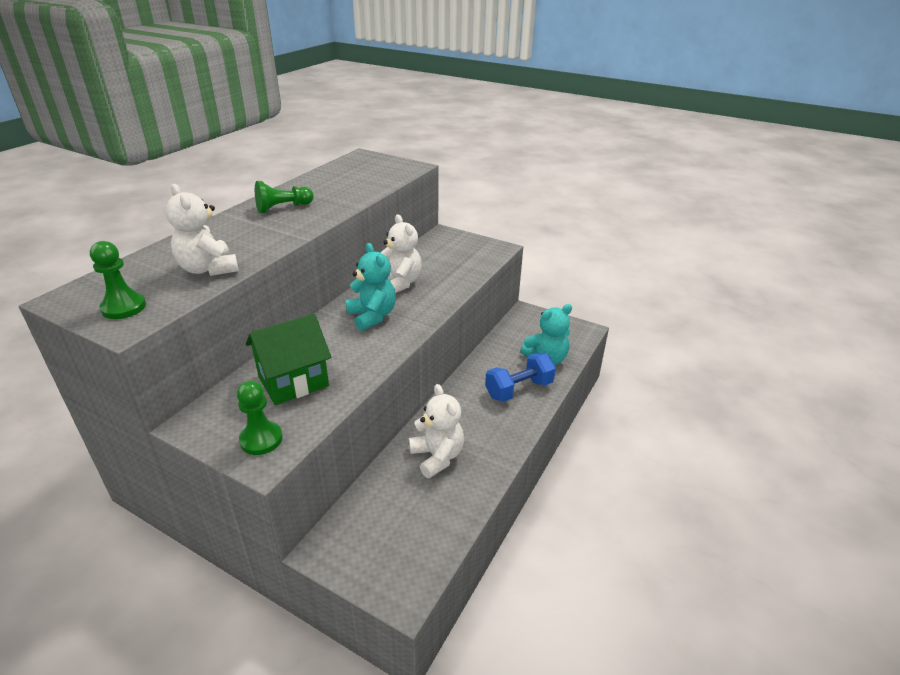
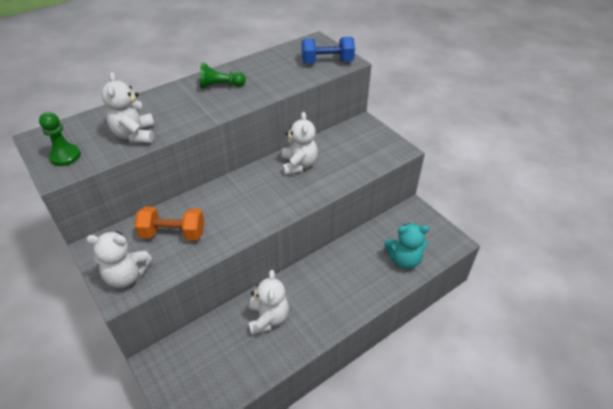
camera: 25 degrees right, 10 degrees up
(261, 439) = (127, 276): green pawn -> white teddy bear
(293, 381) = (173, 234): green house -> orange dumbbell
(372, 316) = (259, 191): turquoise teddy bear -> none
(519, 389) = (364, 281): blue dumbbell -> blue dumbbell (327, 62)

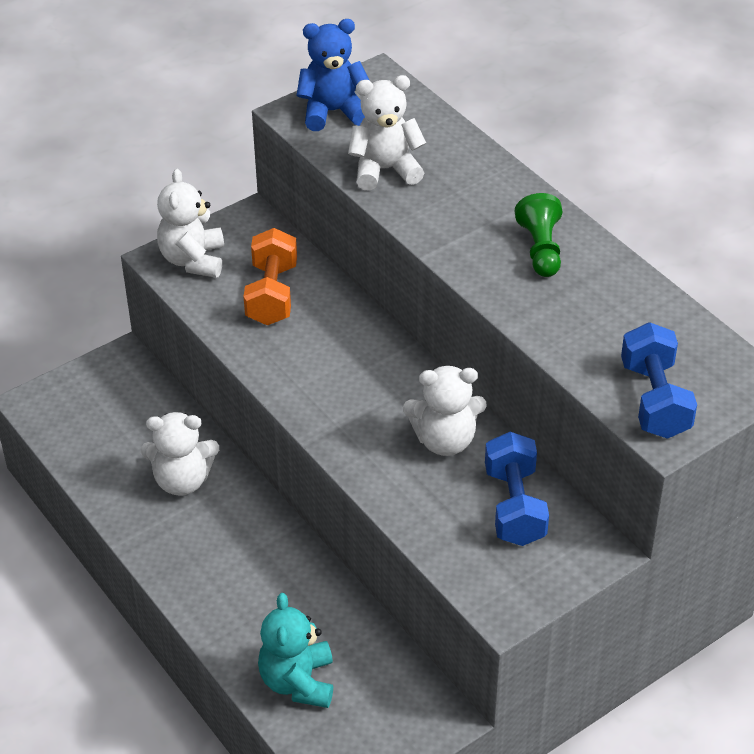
camera: 90 degrees right, 0 degrees up
(65, 156) = (333, 112): green pawn -> blue teddy bear
(341, 144) = (514, 506): none -> blue dumbbell

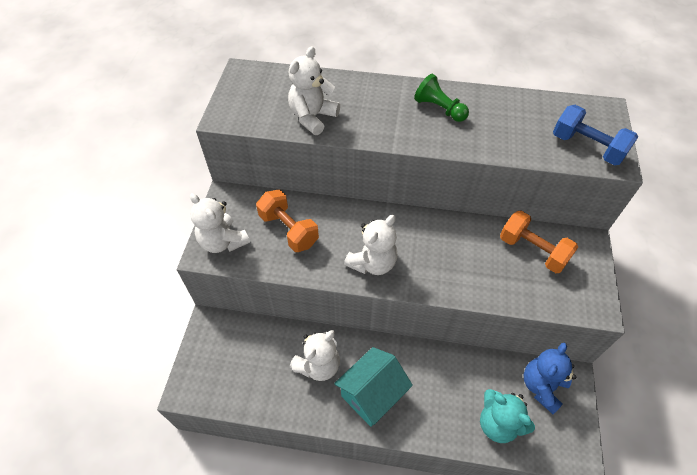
camera: 45 degrees left, 10 degrees up
(201, 549) = (372, 394): none -> turquoise house
(333, 112) = (244, 104): blue teddy bear -> blue teddy bear (542, 386)
(445, 440) = (463, 242): white teddy bear -> white teddy bear (372, 263)
(514, 506) = (532, 251): blue dumbbell -> orange dumbbell

